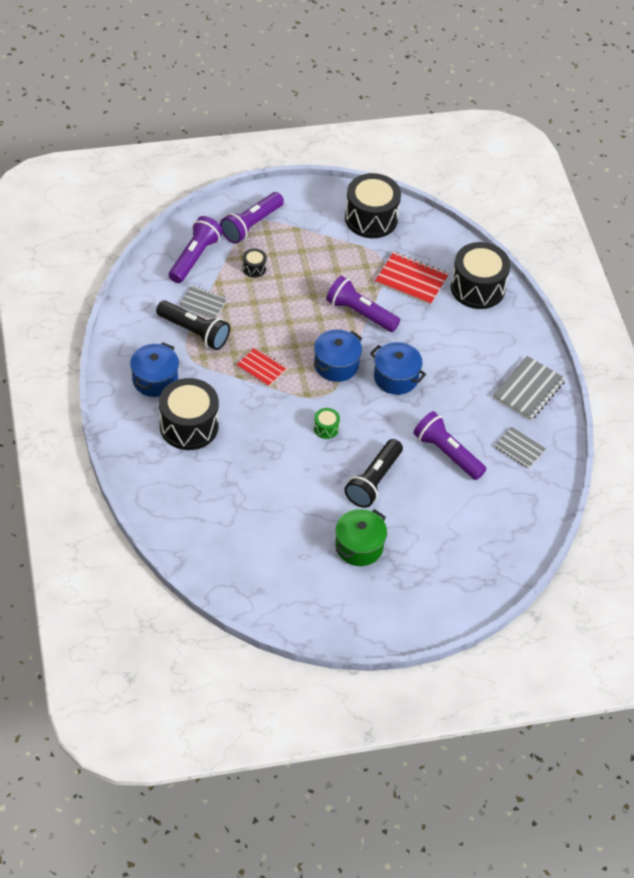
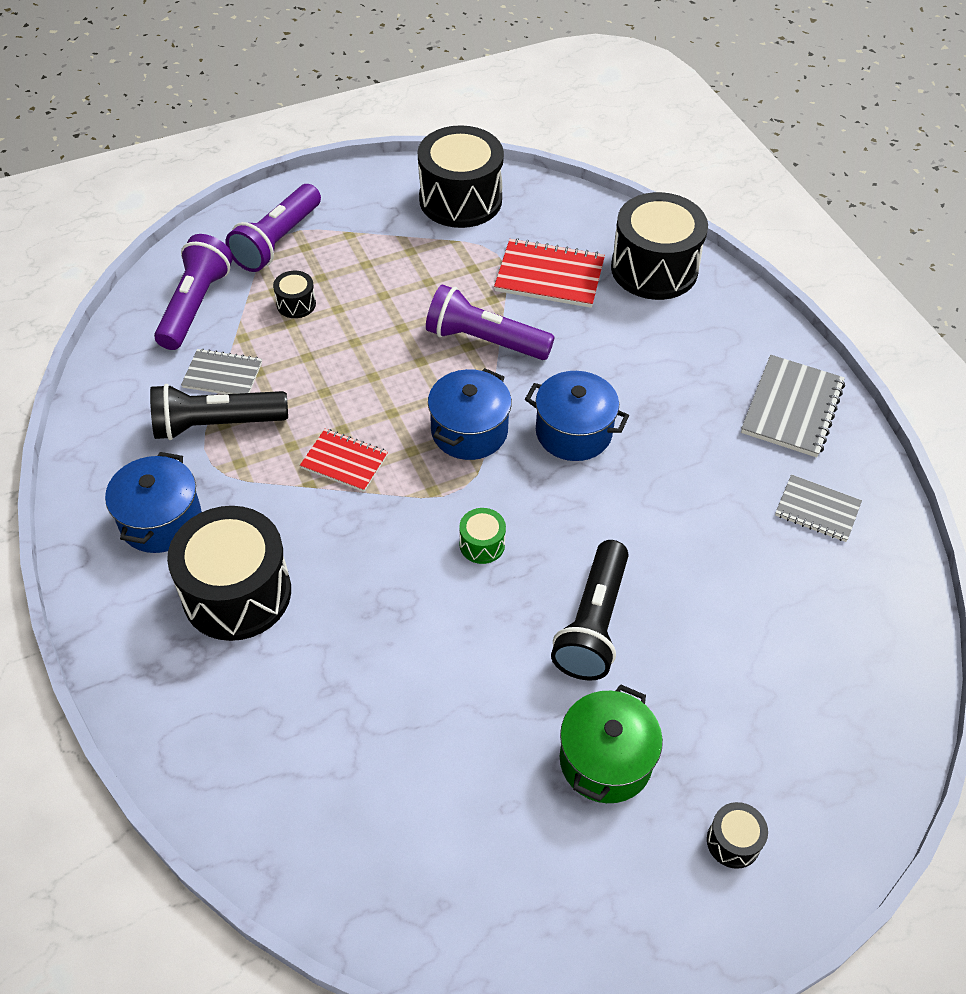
camera: 10 degrees left, 0 degrees up
(194, 332) = (216, 424): black flashlight -> black flashlight turned 150 degrees clockwise
(410, 595) = (733, 842): none -> black drum
(447, 453) = (701, 544): purple flashlight -> none

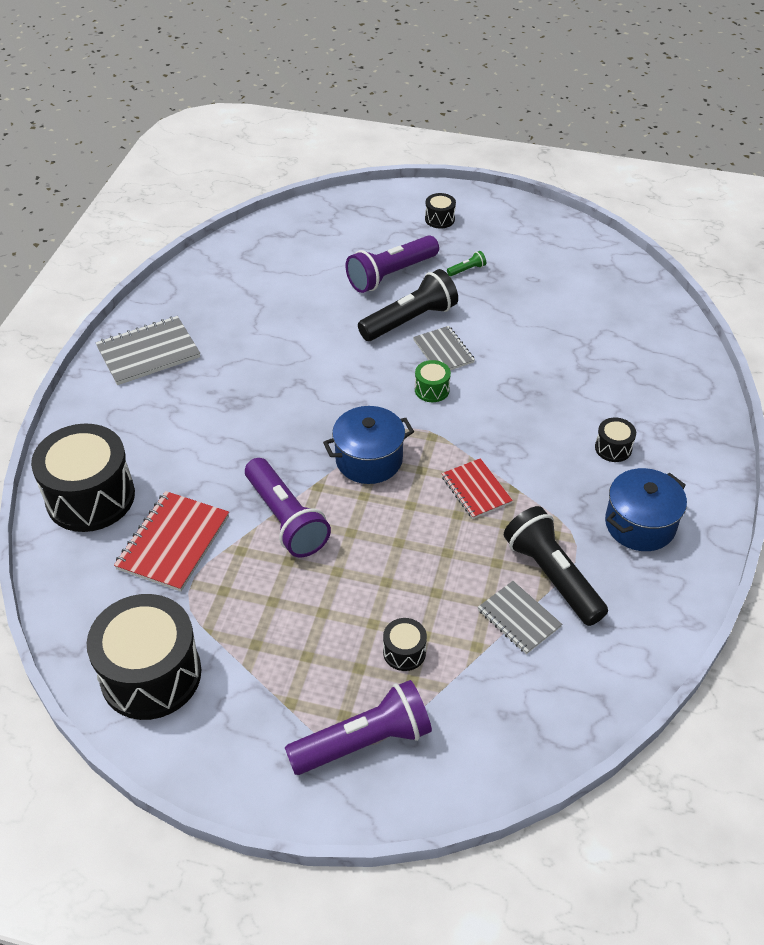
camera: 140 degrees left, 5 degrees down
(195, 305) = (496, 711): purple flashlight -> purple flashlight (391, 275)
(216, 424) = (552, 576): black flashlight -> black flashlight turned 150 degrees counterclockwise
(237, 593) = (613, 448): black drum -> black drum, size x0.44
(549, 276) = (173, 542): red notebook -> red notebook turned 60 degrees clockwise
(573, 432) = (301, 418): blue pot -> none
(605, 760) = (467, 270): green pot -> green flashlight
(817, 510) = (218, 300): grey notebook -> grey notebook (443, 351)

